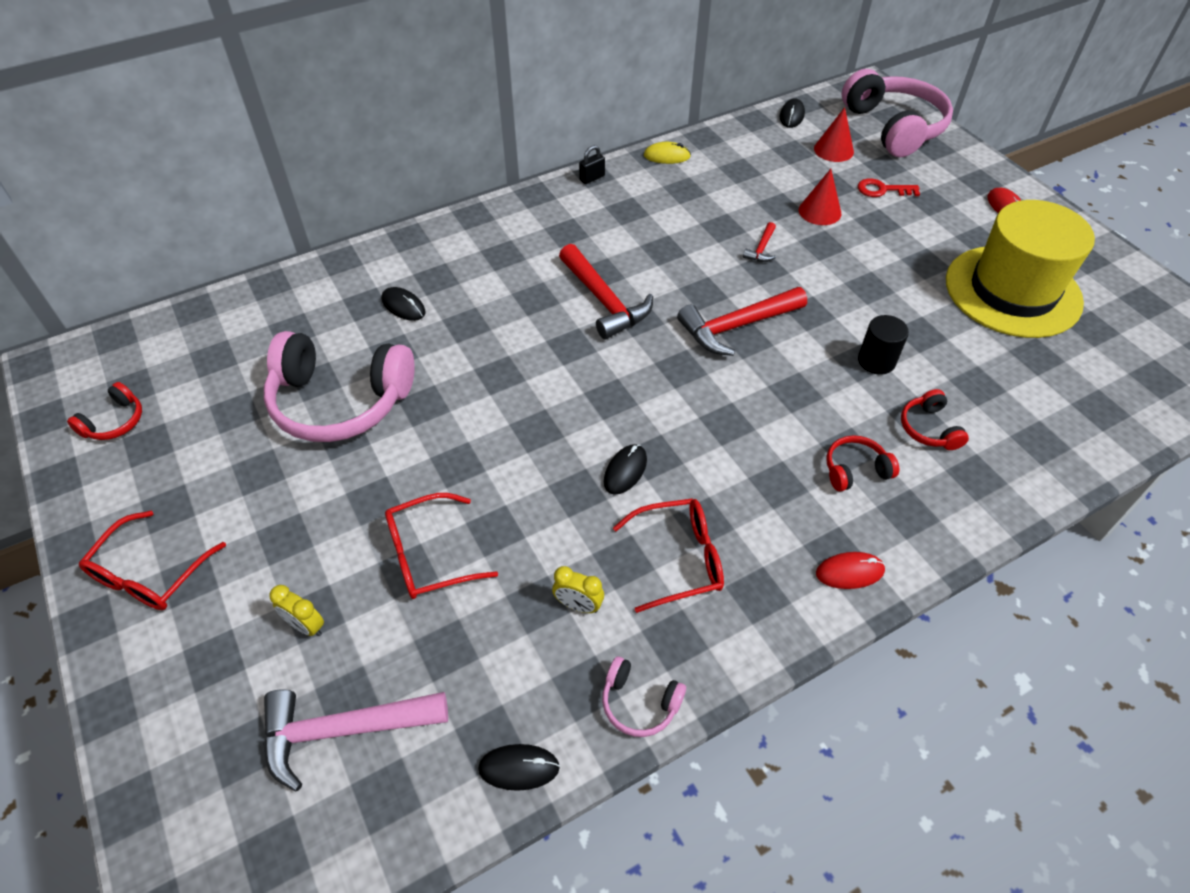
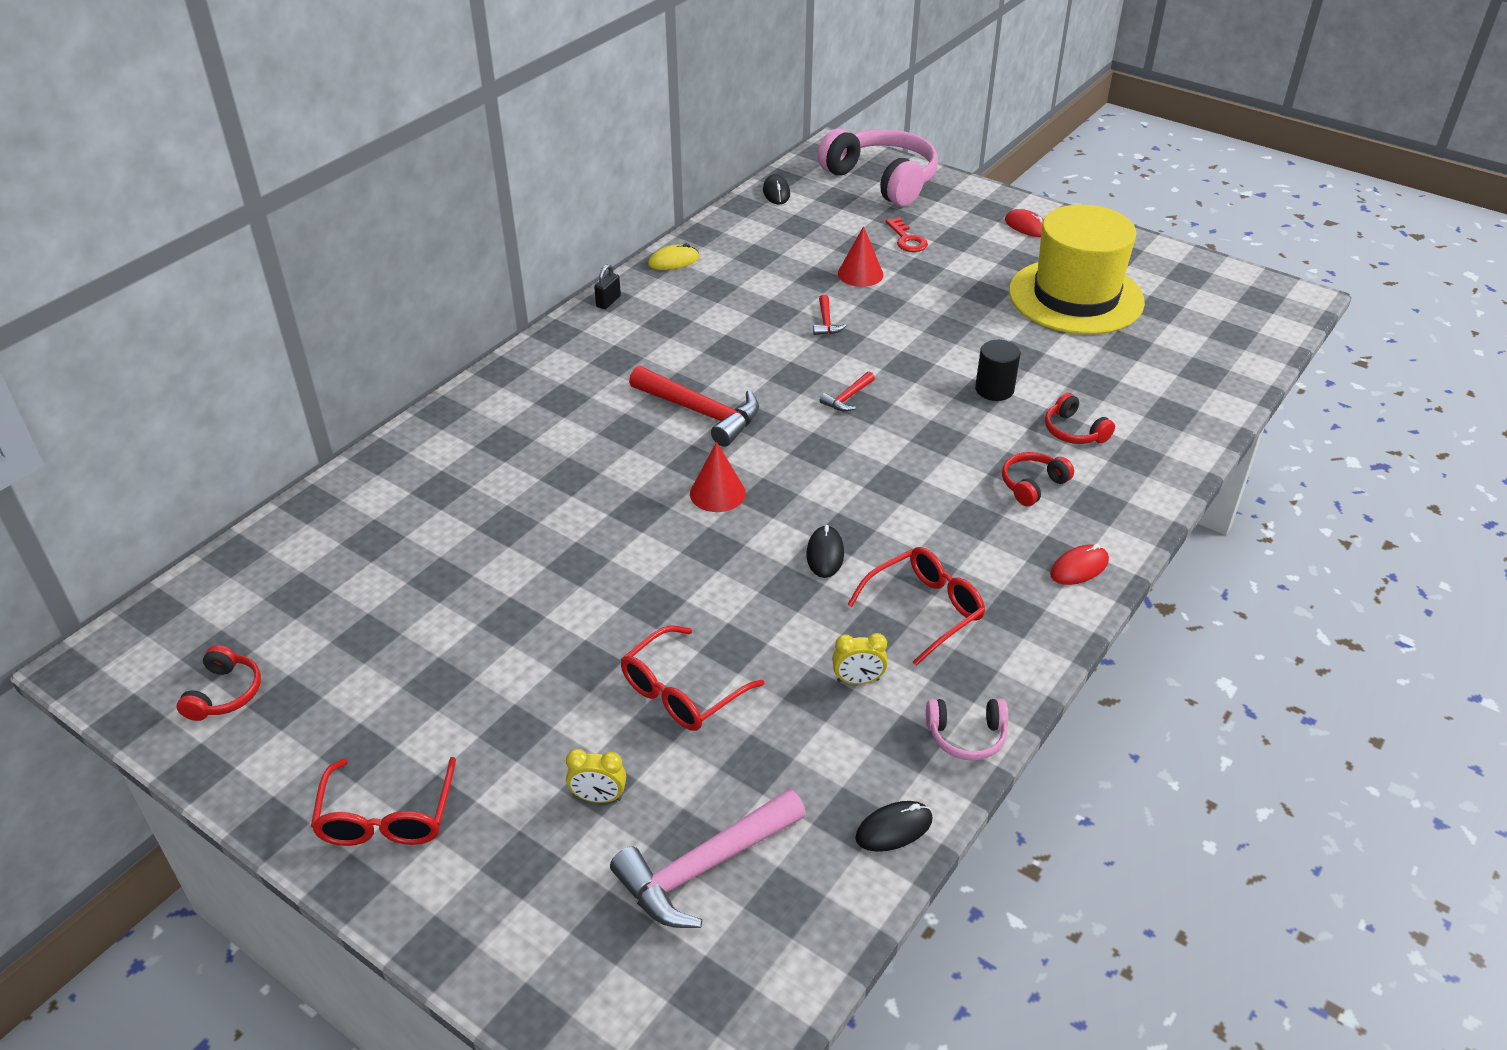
camera: 25 degrees left, 10 degrees down
(340, 401) = (482, 589): pink headphones -> none
(403, 306) = (487, 479): black mouse -> none
(736, 327) = (847, 398): red hammer -> red hammer, size x0.48
(833, 150) = (838, 214): red cone -> red cone (717, 493)
(882, 190) = (907, 239): red key -> red key turned 90 degrees counterclockwise

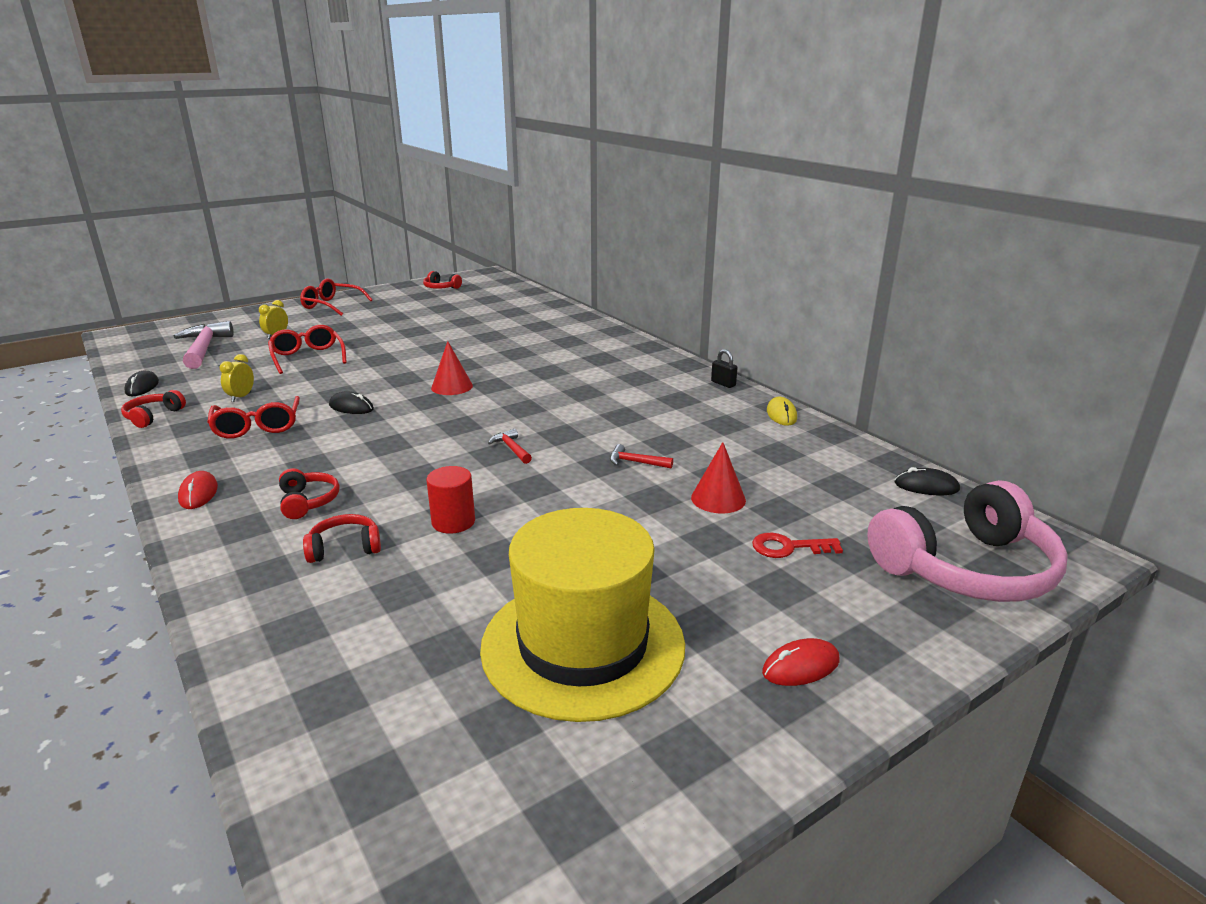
camera: 110 degrees right, 15 degrees down
(701, 412) = (545, 394): red hammer -> none
(966, 736) = (153, 416): pink headphones -> red headphones
(994, 389) = (453, 522): black cylinder -> red cylinder

